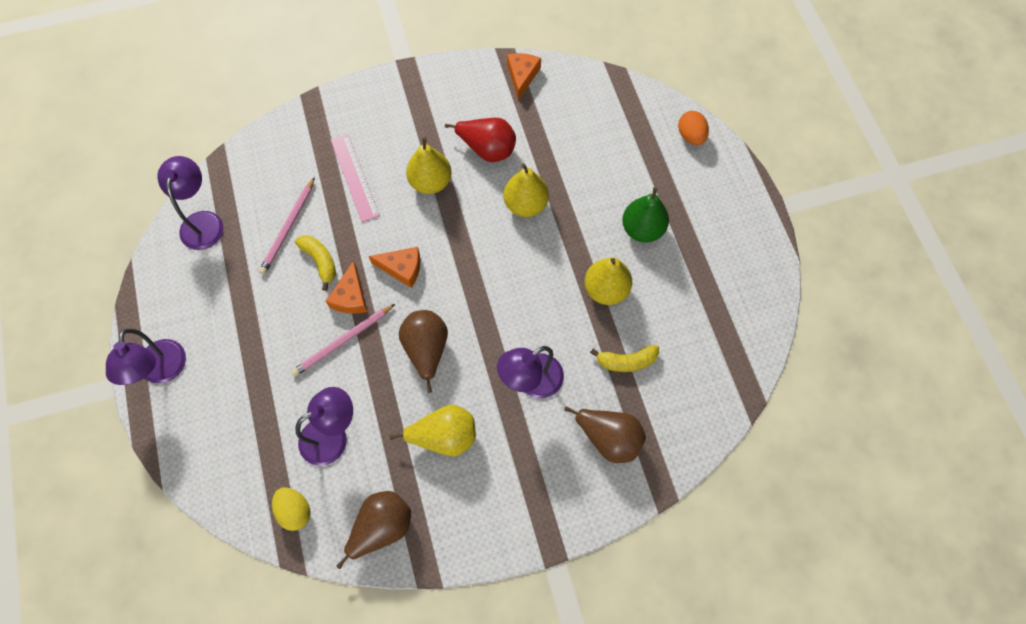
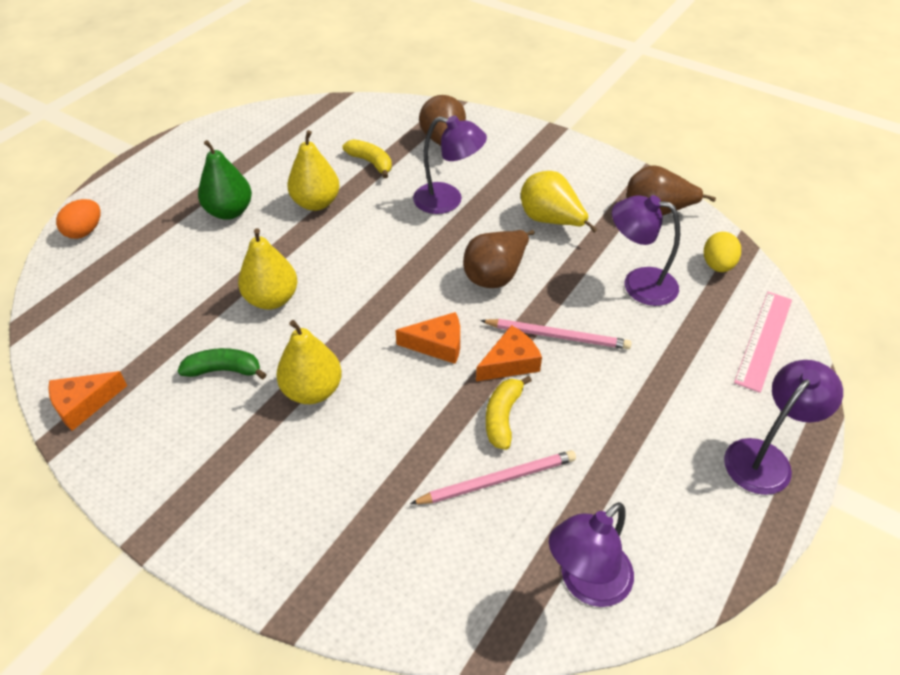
camera: 130 degrees left, 20 degrees down
(355, 177) = (370, 466): pink ruler -> pink ruler (763, 340)
(402, 268) = (437, 344): orange cheese -> orange cheese turned 120 degrees clockwise
(487, 149) = (224, 370): red pear -> green banana

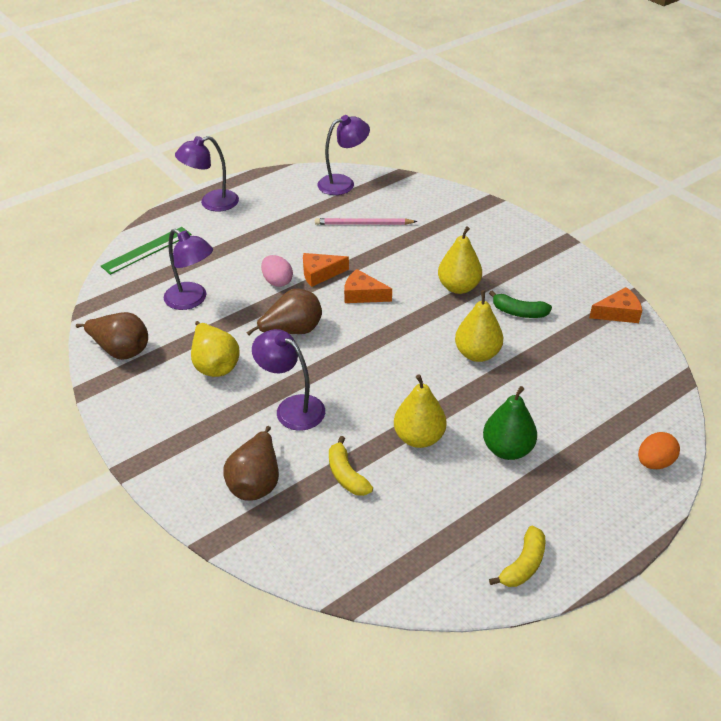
camera: 160 degrees left, 5 degrees down
(502, 417) = (343, 249): yellow banana -> yellow banana (523, 564)
(557, 336) = (277, 281): pink pencil -> pink egg
(717, 265) = (122, 299): yellow egg -> none
(763, 340) = (147, 250): pink ruler -> green ruler

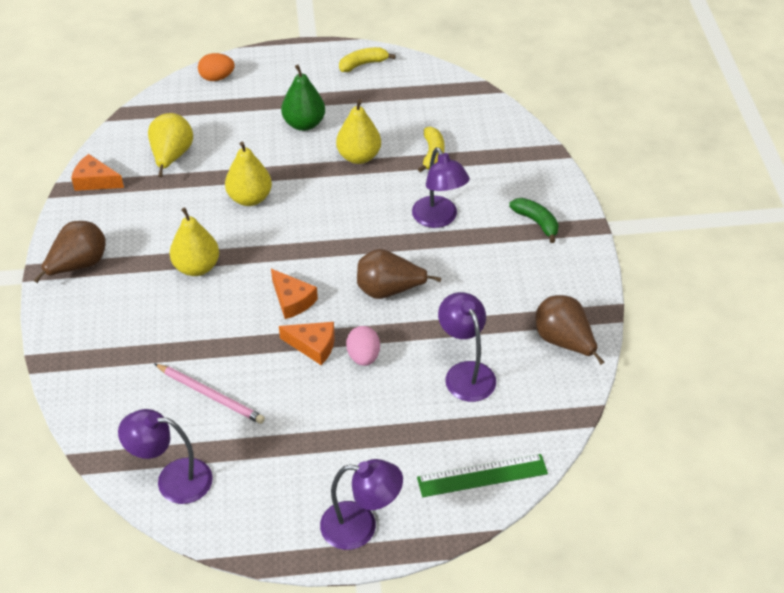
camera: 150 degrees left, 5 degrees up
(215, 365) = (481, 286): yellow pear -> yellow pear (171, 157)
(256, 482) = (502, 176): brown pear -> brown pear (78, 265)
(519, 312) = (174, 218): green banana -> green banana (536, 222)

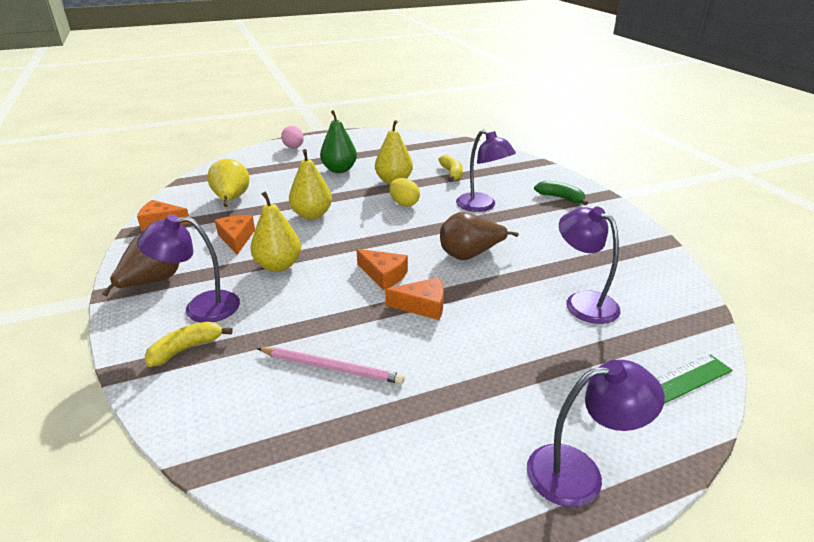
camera: 15 degrees left, 15 degrees down
(165, 220) = (236, 238): none -> orange cheese
(173, 480) = (316, 469): purple lamp -> purple lamp (200, 308)
(217, 78) = (257, 155): orange egg -> none
(354, 198) = (404, 203): none -> yellow egg
(363, 64) = (370, 138): yellow banana -> yellow banana (186, 349)
(363, 356) = (477, 306): pink egg -> pink egg (294, 148)
(564, 342) = (648, 265): brown pear -> none

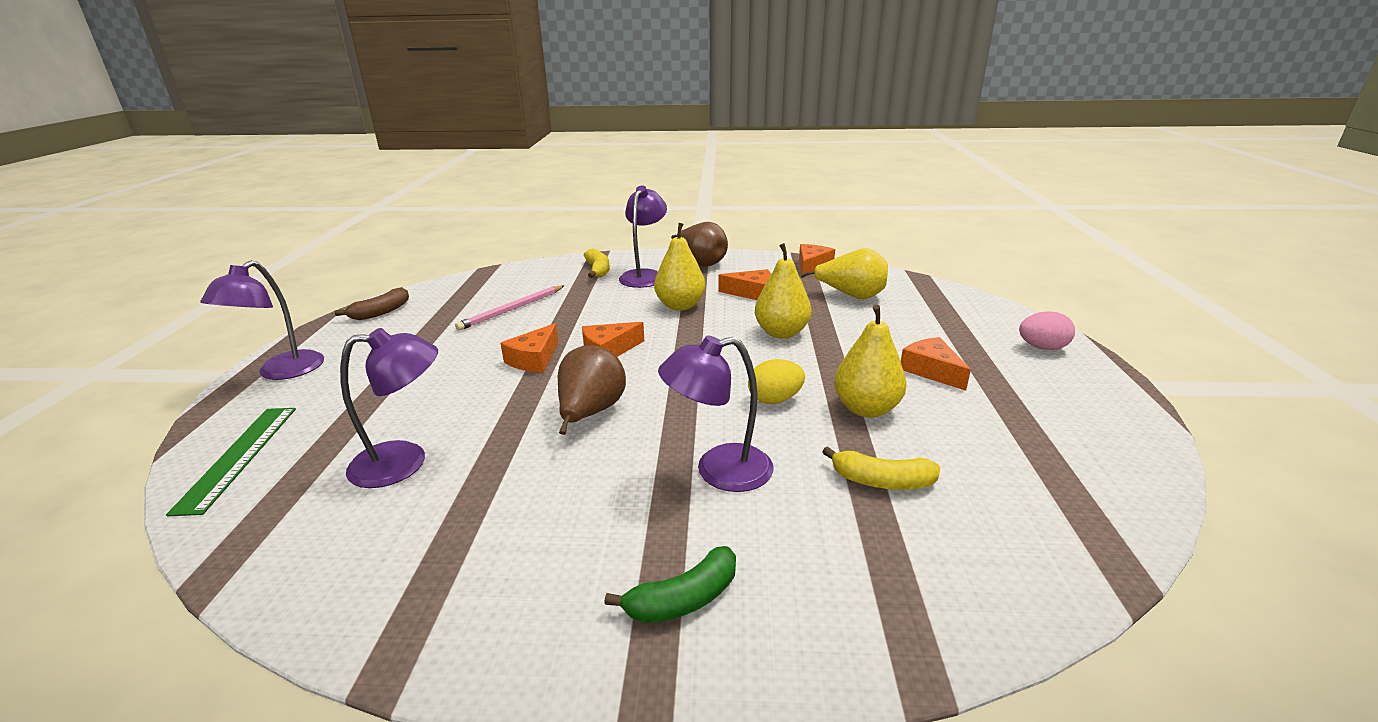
camera: 115 degrees right, 5 degrees down
(339, 170) = (931, 371): green pear -> orange cheese
(397, 497) = (380, 312): none -> brown banana

